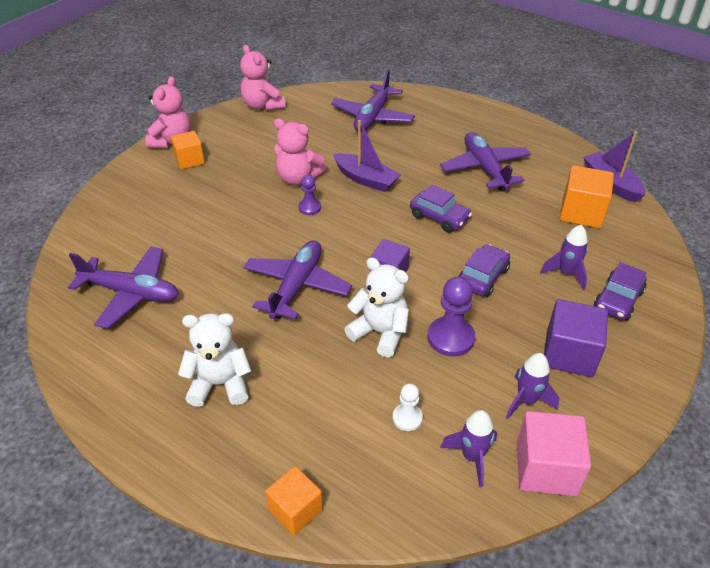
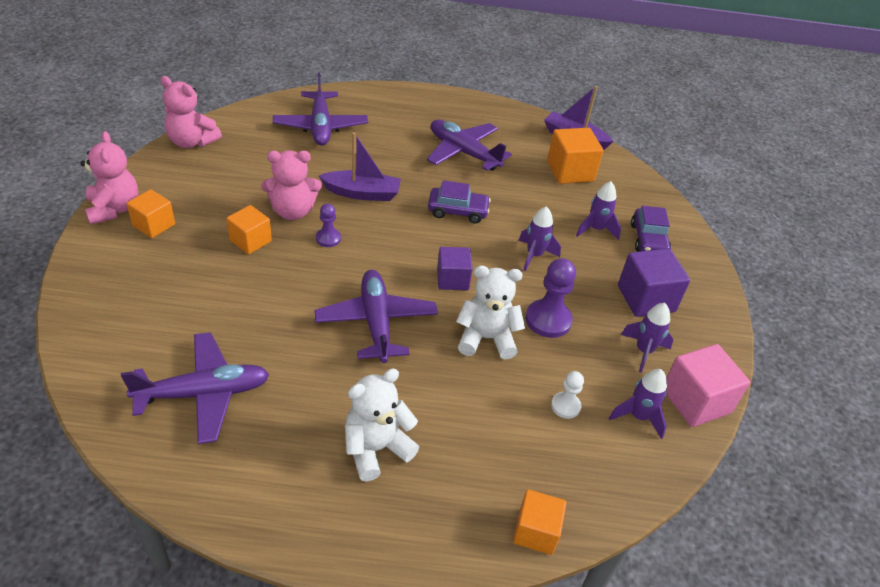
camera: 35 degrees left, 0 degrees up
(249, 191) = (250, 241): none -> orange cube
(482, 277) = (534, 255): purple car -> purple rocket

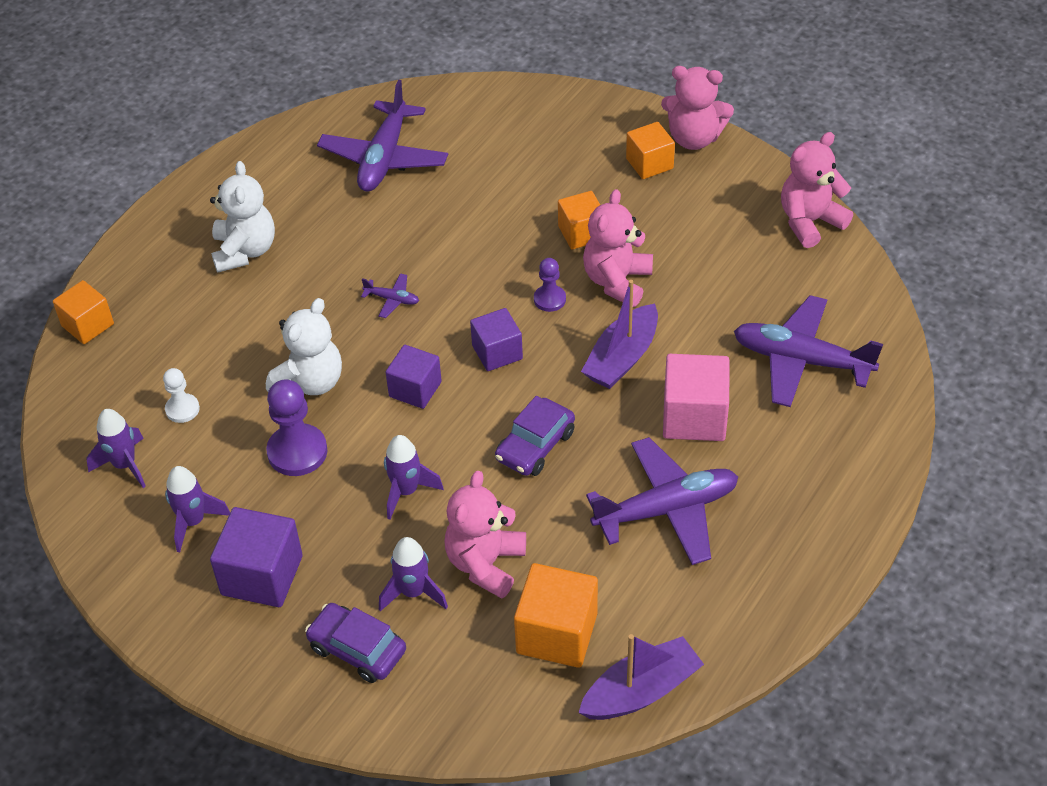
camera: 125 degrees right, 5 degrees up
(376, 322) = (392, 299): purple plane -> purple plane, size x0.43
(393, 250) = (497, 352): none -> purple cube
(553, 207) = (485, 564): none -> pink teddy bear
(695, 401) = (101, 531): pink cube -> pink cube (694, 417)

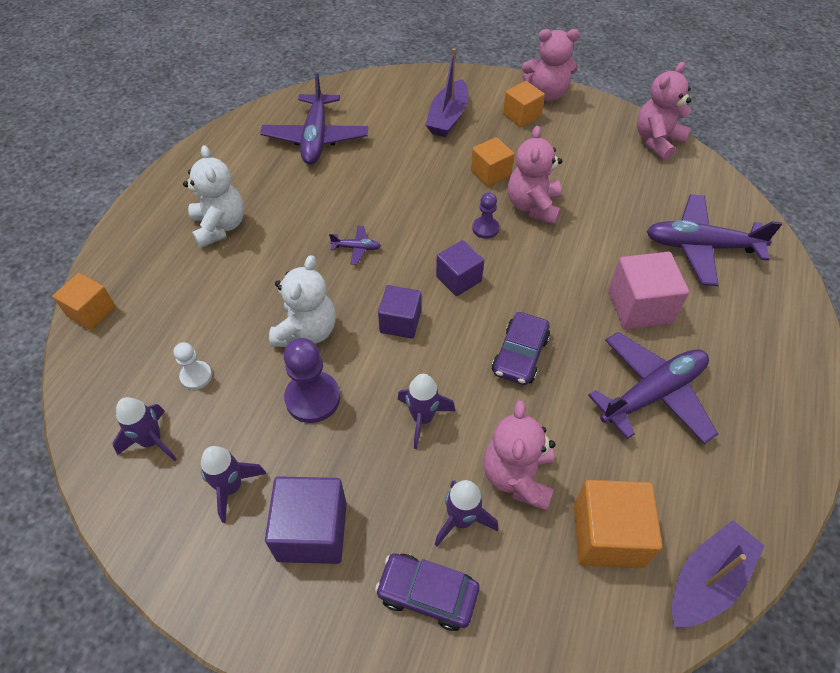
camera: 15 degrees left, 5 degrees up
(622, 358) = (561, 267): purple boat -> purple boat (448, 117)

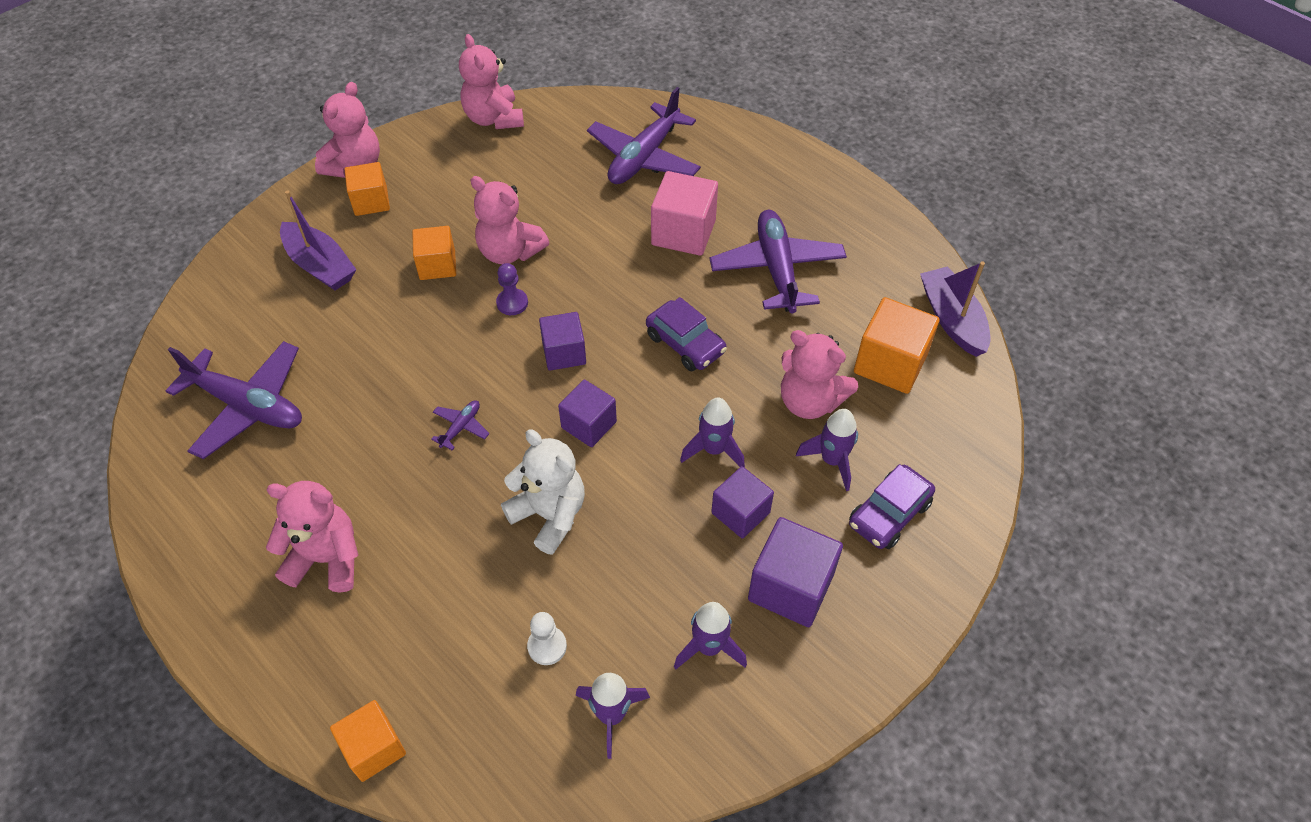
camera: 65 degrees left, 0 degrees up
(220, 226) = (326, 559): white teddy bear -> pink teddy bear
(312, 398) = (640, 537): purple pawn -> none
(369, 463) = (740, 513): none -> purple cube

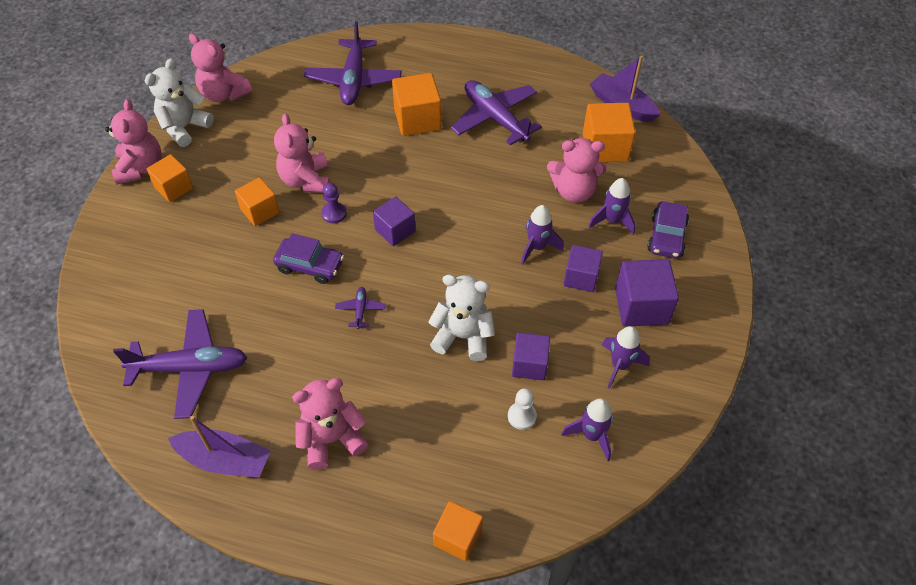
camera: 30 degrees left, 0 degrees up
(320, 265) = (169, 248): purple boat -> purple boat (224, 460)
(428, 140) = (184, 127): none -> white teddy bear
(509, 252) = (306, 180): pink teddy bear -> pink teddy bear turned 75 degrees clockwise
(589, 425) = (446, 268): purple cube -> purple cube (529, 364)
(683, 232) = (417, 119): pink cube -> orange cube
(685, 344) = (471, 190): purple car -> purple car (310, 266)

